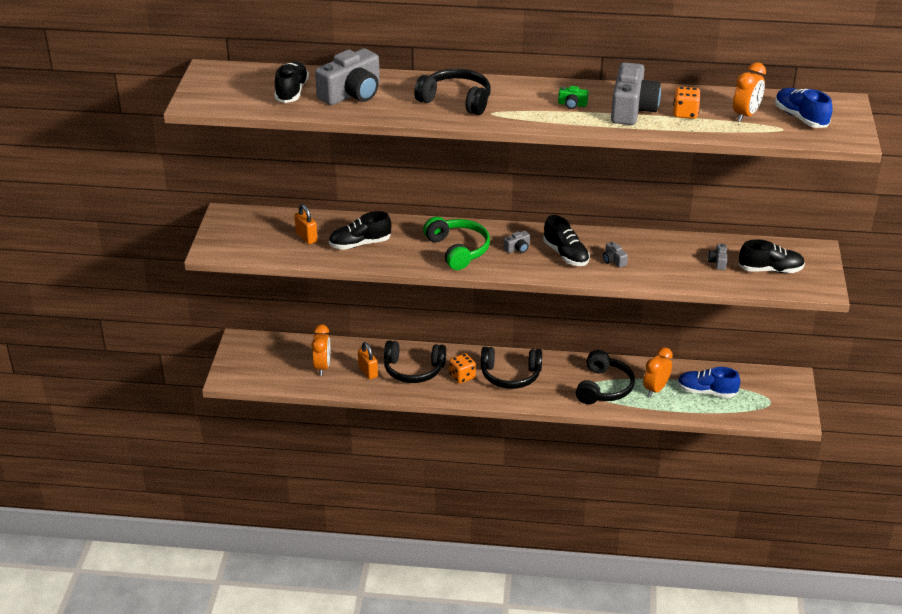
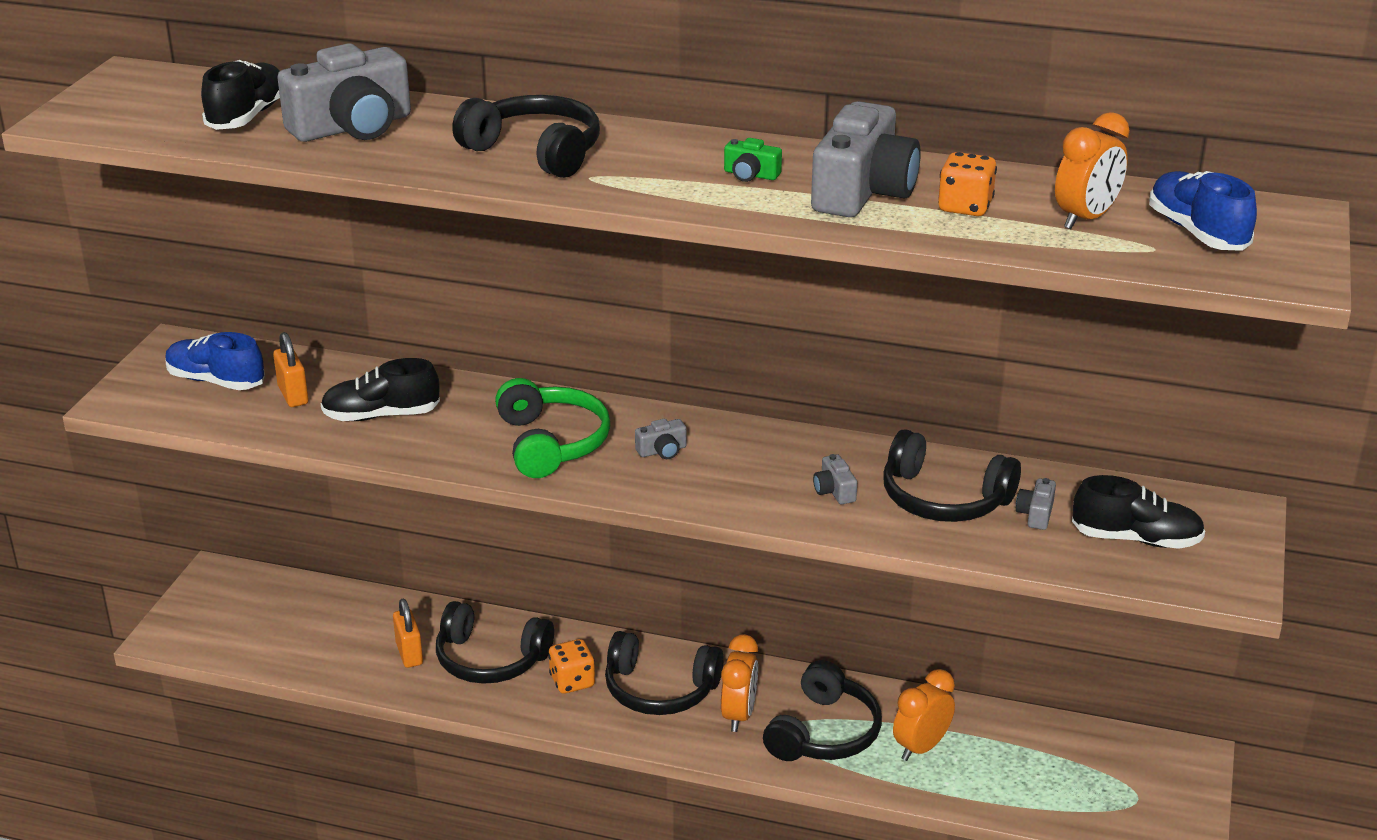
camera: 10 degrees right, 5 degrees down
(322, 367) = (334, 636): orange clock -> orange clock (739, 715)
(566, 254) = (747, 471): black shoe -> none
(670, 259) = (943, 499): none -> black headphones
(706, 392) = (1017, 764): blue shoe -> blue shoe (216, 381)

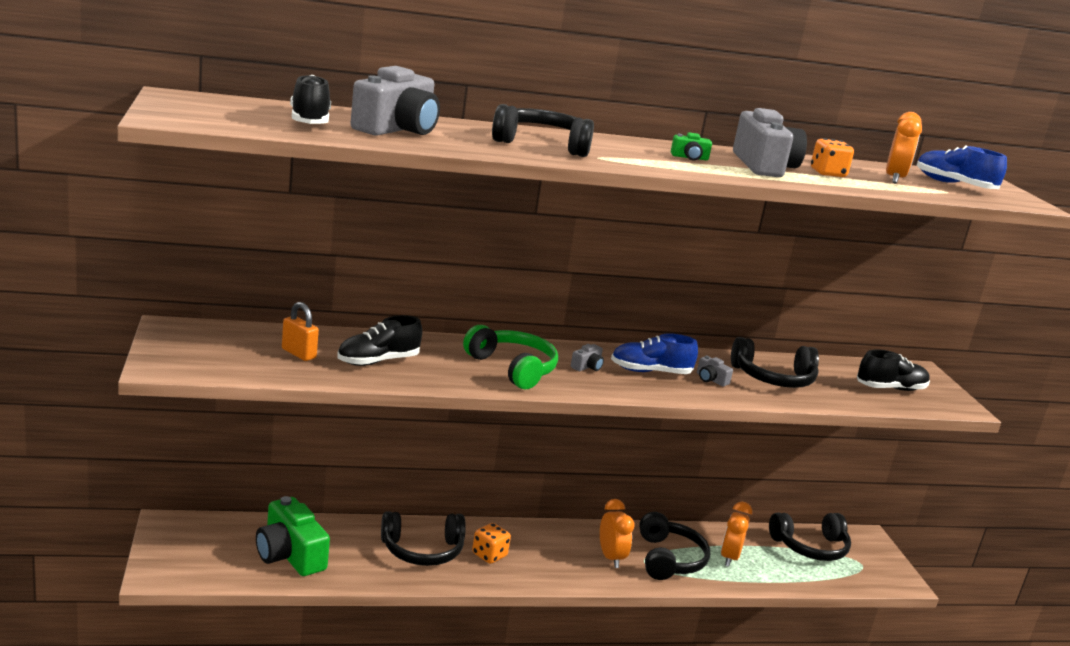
camera: 30 degrees left, 10 degrees down
(216, 381) = (228, 349): blue shoe -> blue shoe (650, 372)
(326, 637) = (290, 555): none -> green camera
(409, 654) = (361, 556): orange padlock -> none
(660, 689) = (550, 550): black headphones -> black headphones (810, 547)
(1035, 514) = (828, 381): grey camera -> none

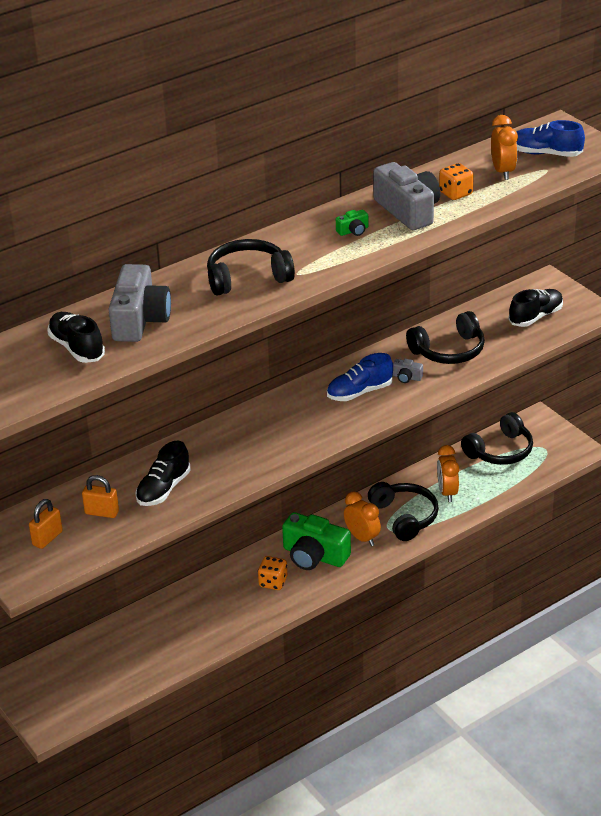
camera: 20 degrees left, 15 degrees up
(224, 350) = (47, 538): none -> orange padlock
(290, 555) = (128, 659): green camera -> green camera (314, 555)
(422, 550) = (221, 604): black headphones -> none
(512, 368) = (262, 443): green headphones -> none
(587, 367) = (312, 412): grey camera -> none

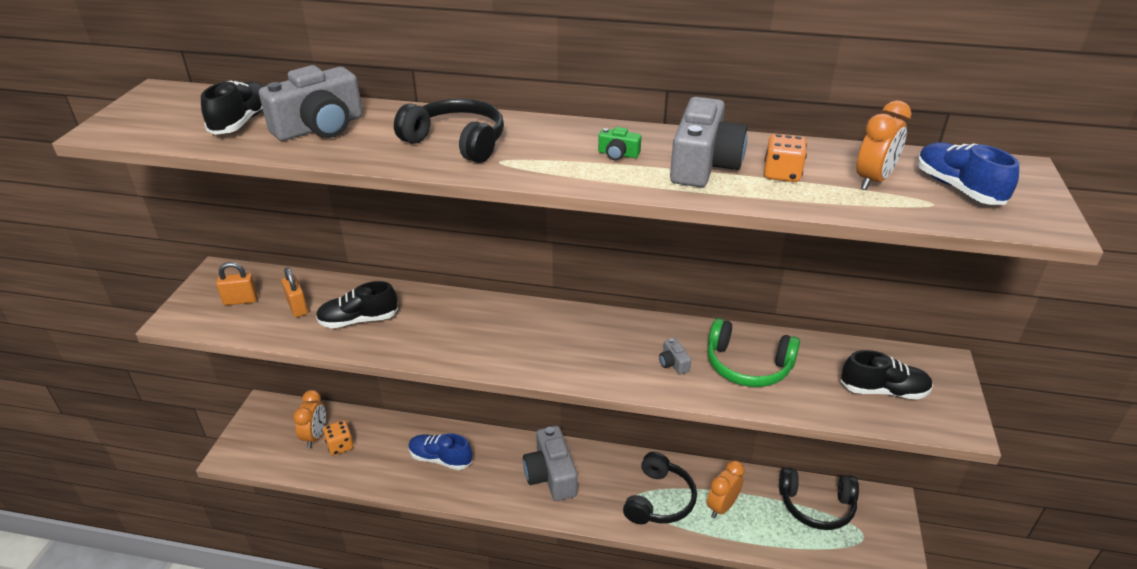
camera: 45 degrees right, 0 degrees up
(273, 582) = (495, 472): orange dice -> orange dice (340, 446)
(314, 555) = (551, 475): green camera -> grey camera
(359, 392) = (614, 348): blue shoe -> blue shoe (440, 459)
(362, 538) = (604, 490): orange clock -> orange clock (315, 436)
(449, 350) = (747, 365): black headphones -> green headphones

